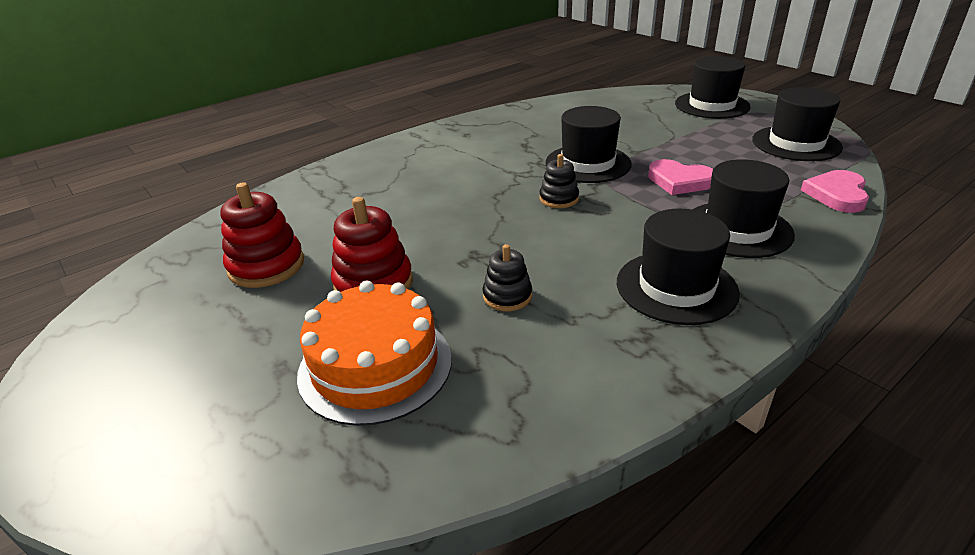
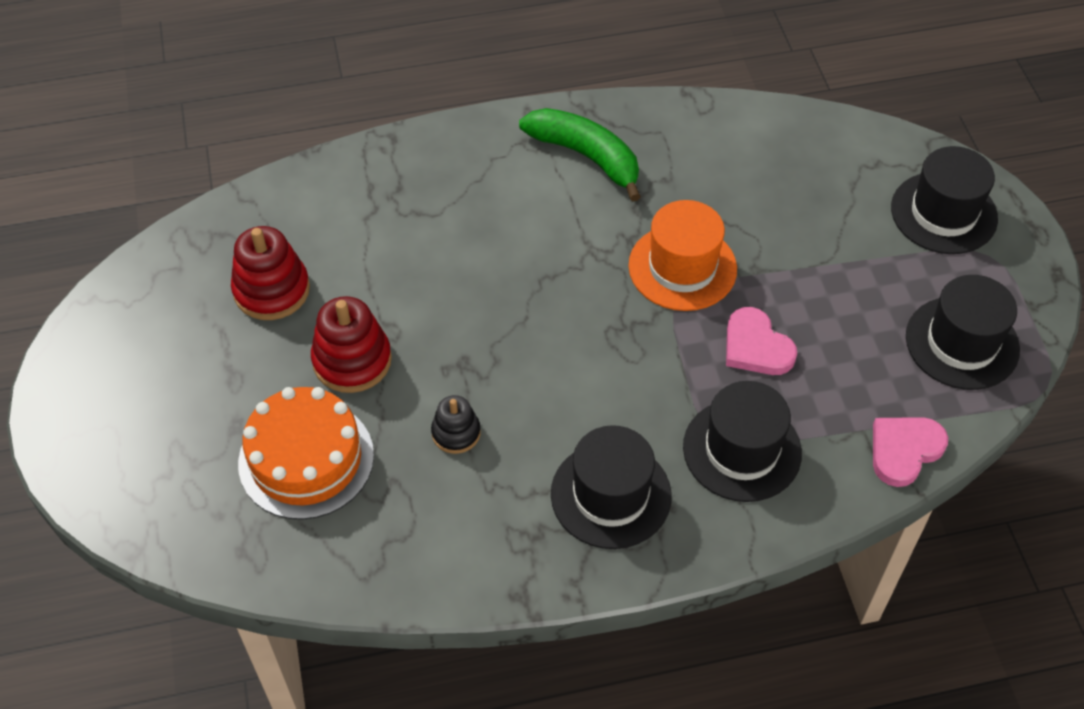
camera: 25 degrees right, 20 degrees up
(471, 139) = (586, 156): none -> green banana
(559, 199) = (603, 316): black stacking toy -> none
(588, 163) = (682, 267): black hat -> orange hat

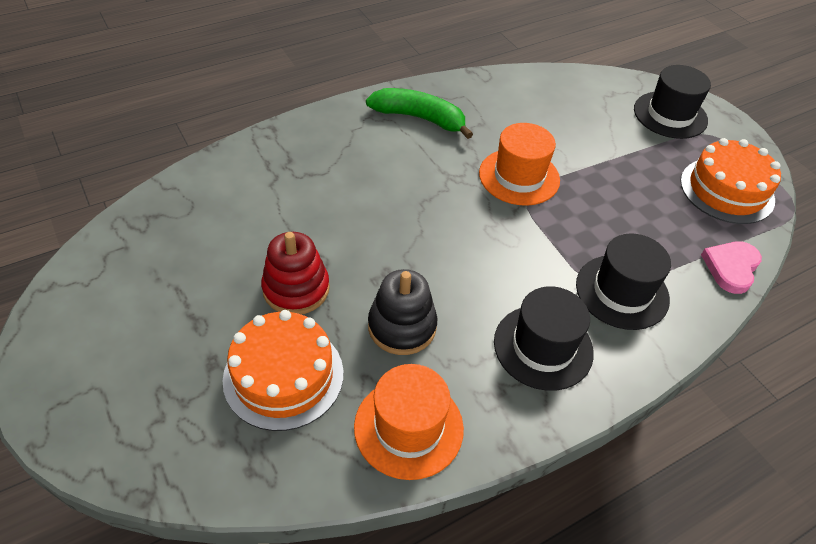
camera: 20 degrees left, 5 degrees down
(271, 290) = (211, 249): red stacking toy -> none
(420, 548) = (408, 427): none -> orange hat
(456, 433) = (402, 326): black stacking toy -> black stacking toy, size x1.67
(756, 347) = (595, 219): pink heart -> none
(962, 343) = (727, 190): black hat -> orange cake

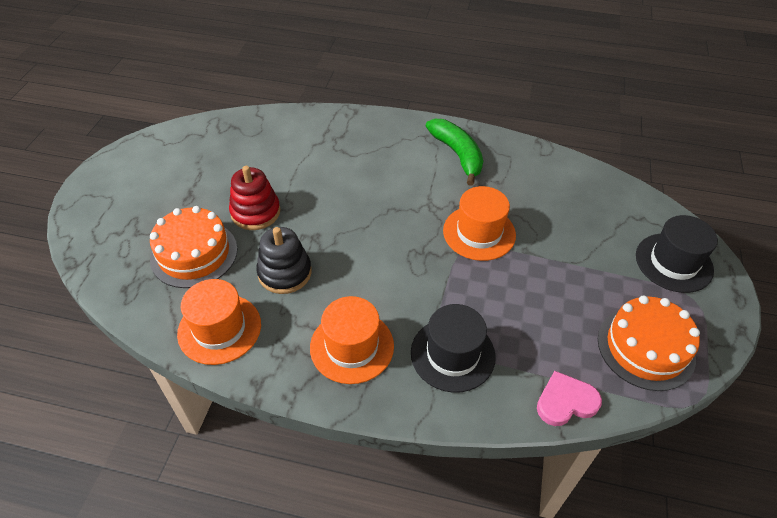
camera: 45 degrees right, 0 degrees up
(543, 347) = (352, 346): black hat -> orange hat

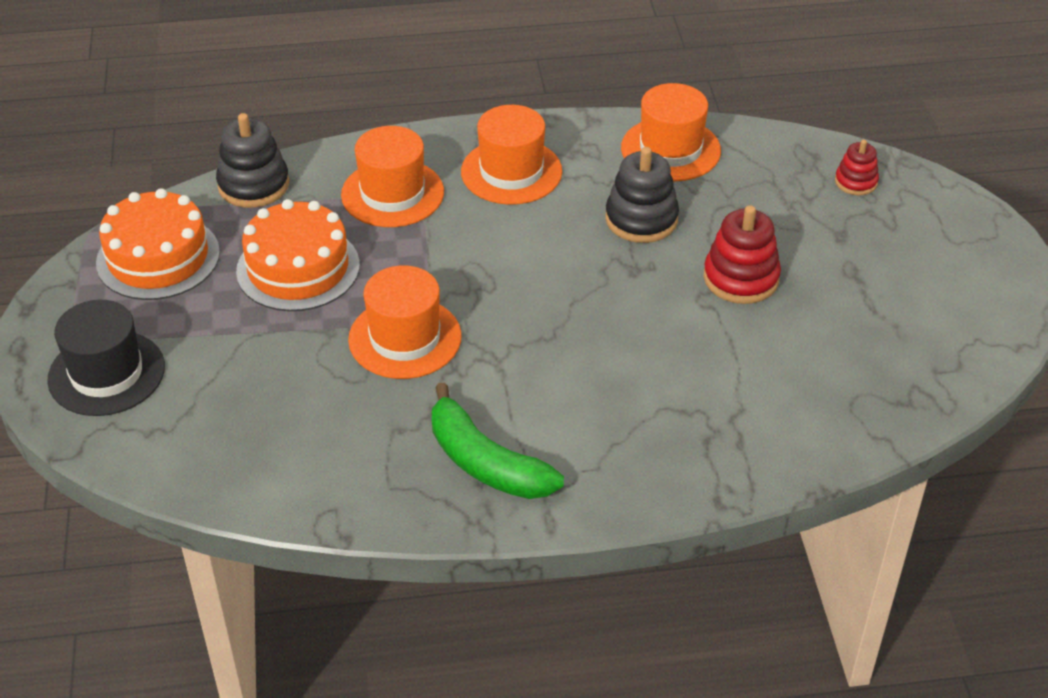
camera: 160 degrees right, 5 degrees down
(121, 258) = (856, 182): none -> red stacking toy
(194, 254) = (772, 209): orange cake -> orange cake (298, 268)
(452, 354) = (392, 193): black hat -> orange hat
(565, 401) = (253, 185): pink heart -> black stacking toy

